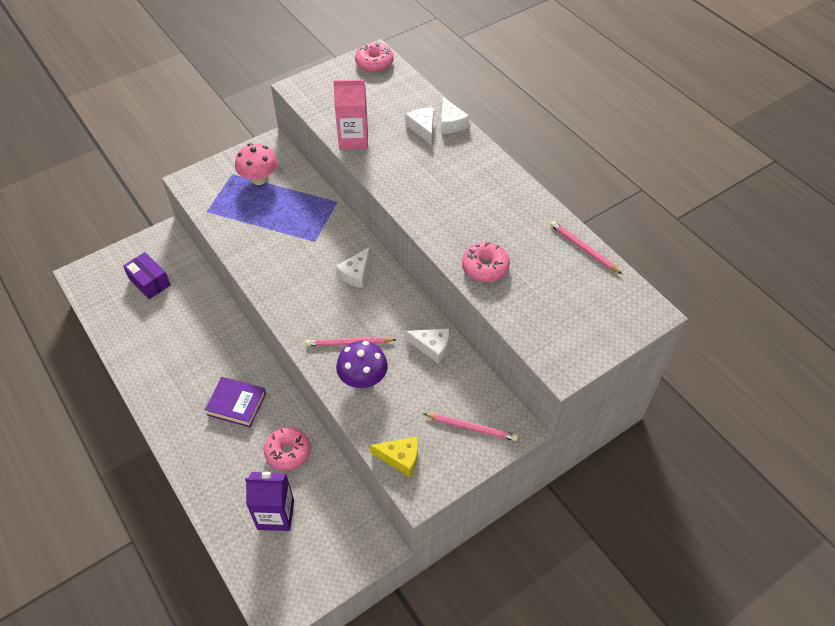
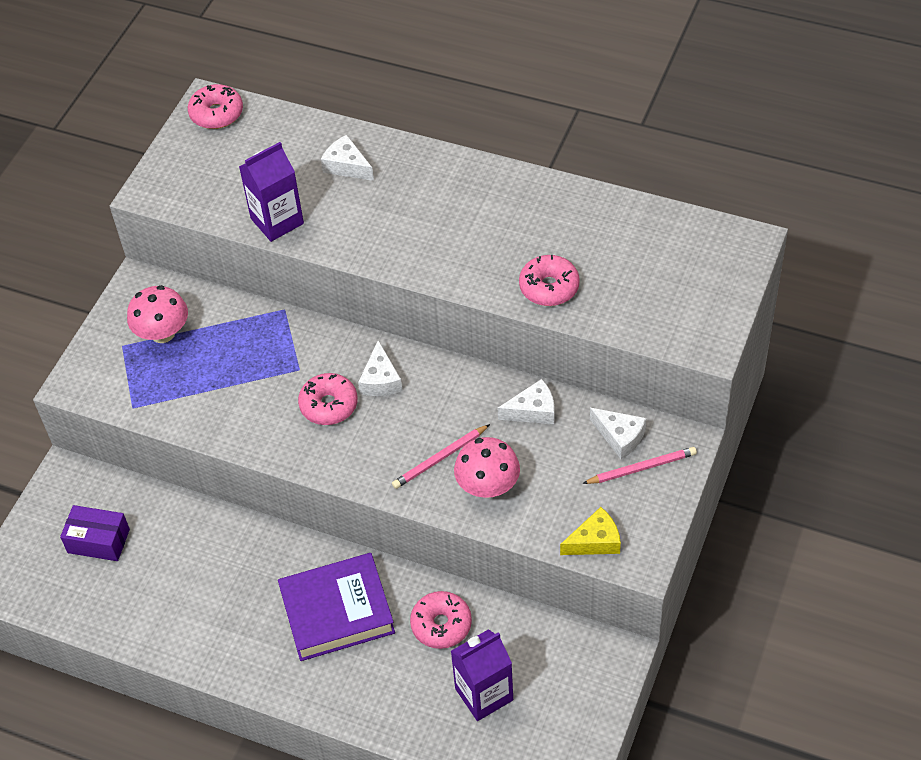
camera: 30 degrees left, 0 degrees up
(236, 404) = (337, 612): purple book -> purple book, size x1.52
(312, 271) = (329, 405): none -> pink donut
(353, 139) = (277, 221): pink carton -> purple carton
(363, 379) = (488, 486): purple mushroom -> pink mushroom
(451, 123) = (374, 143): white cheese -> white cheese (620, 436)
(583, 249) = (633, 211): pink pencil -> none

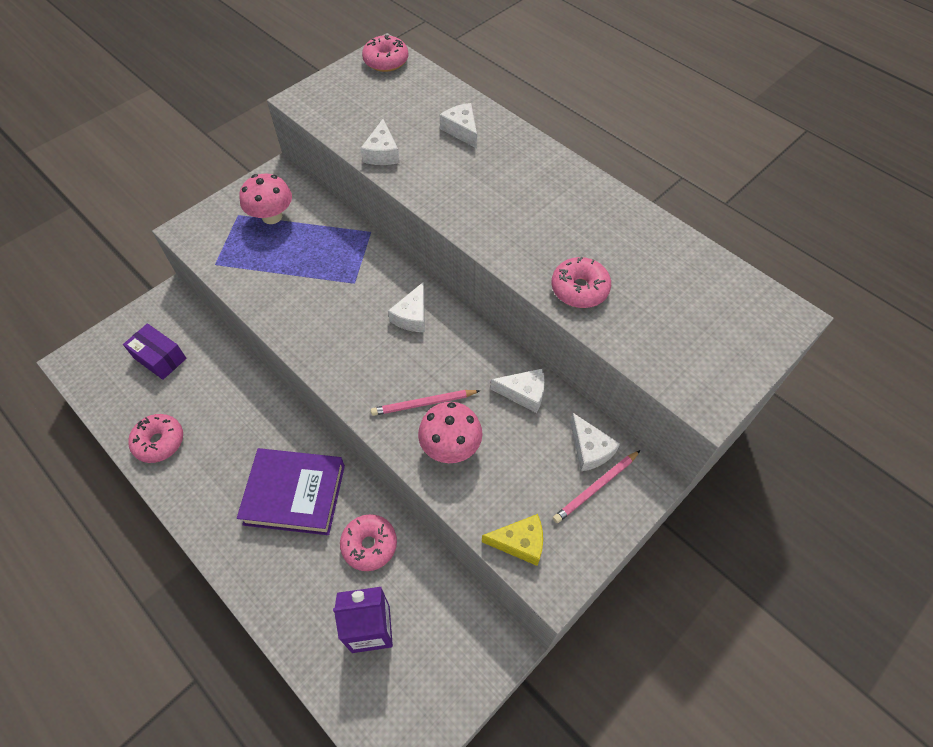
camera: 20 degrees right, 5 degrees up
(277, 221) = (382, 153): purple carton -> white cheese
(329, 405) = (360, 321): pink donut -> pink donut (159, 442)
(641, 468) = (596, 488): pink pencil -> pink pencil turned 135 degrees clockwise

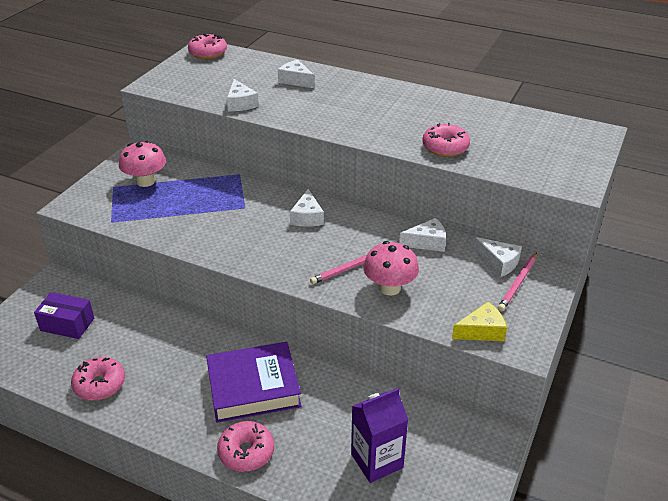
camera: 20 degrees left, 20 degrees down
(369, 545) = (342, 403): pink donut -> pink donut (246, 452)

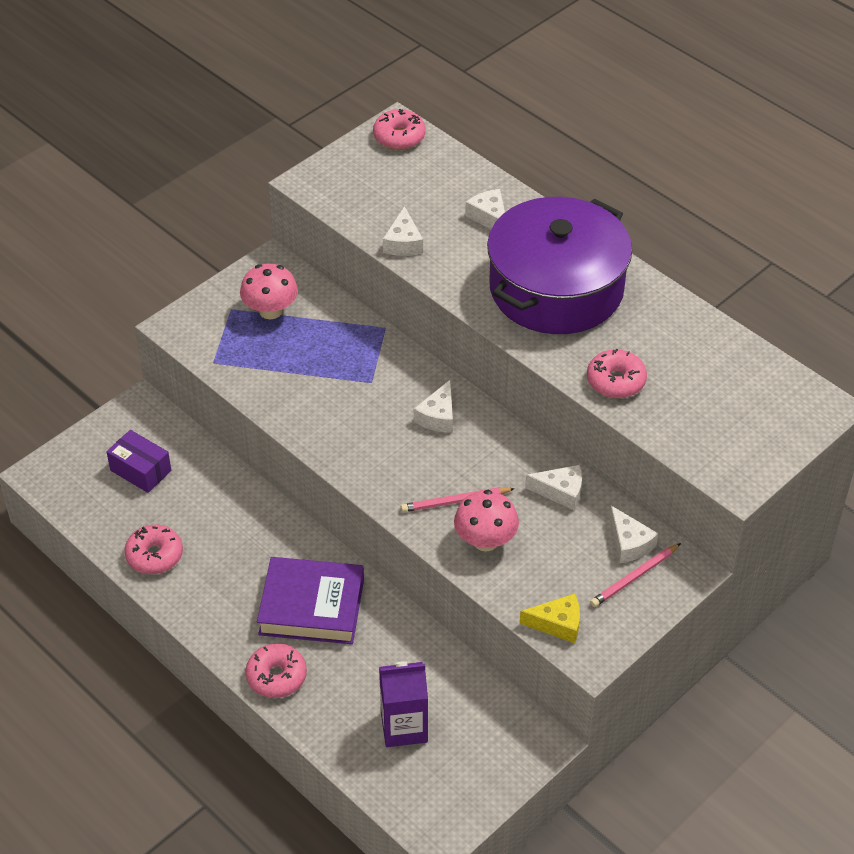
camera: 20 degrees right, 10 degrees up
(367, 107) = (556, 288): none -> purple pot

